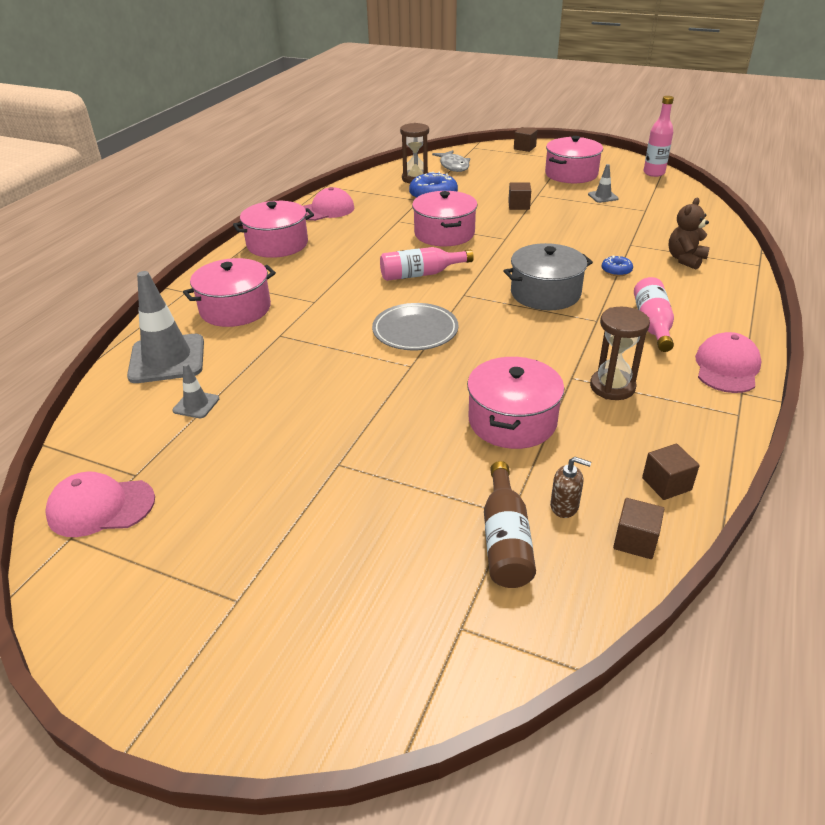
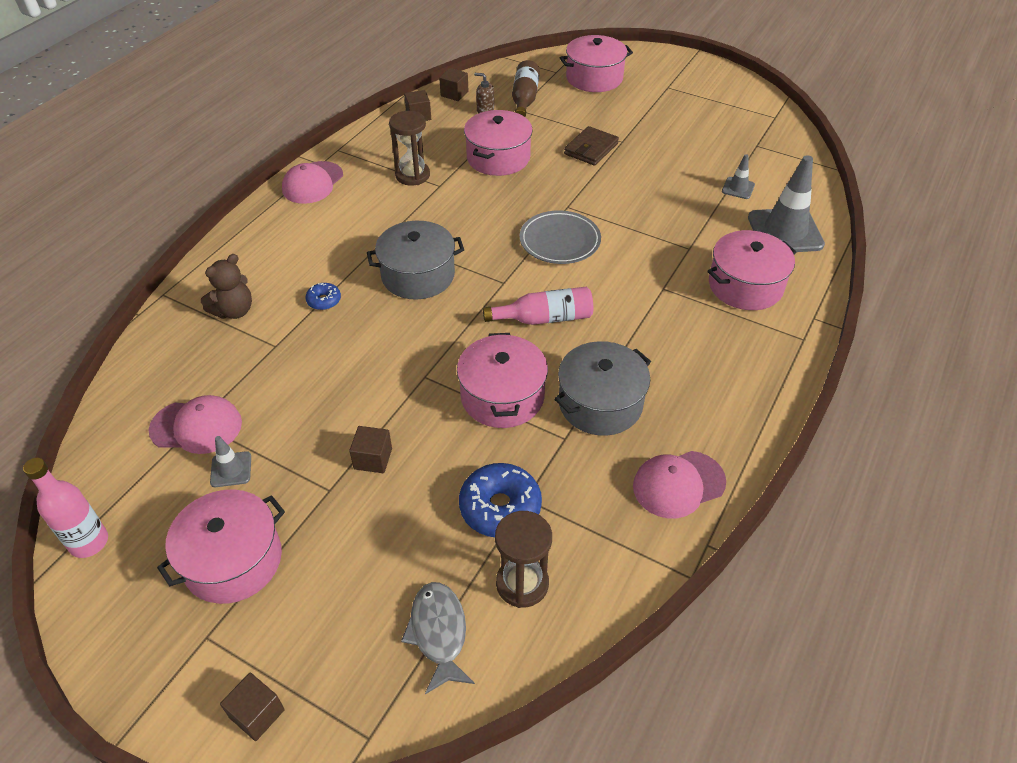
camera: 175 degrees left, 10 degrees up
(101, 507) = (767, 130): pink cap -> pink cap (196, 426)
(277, 244) = (732, 398): pink pot -> pink pot (594, 78)
(373, 235) = (600, 403): none -> grey pot
(384, 446) = (591, 149): none -> brown wallet
(652, 324) = (339, 228): pink bottle -> none

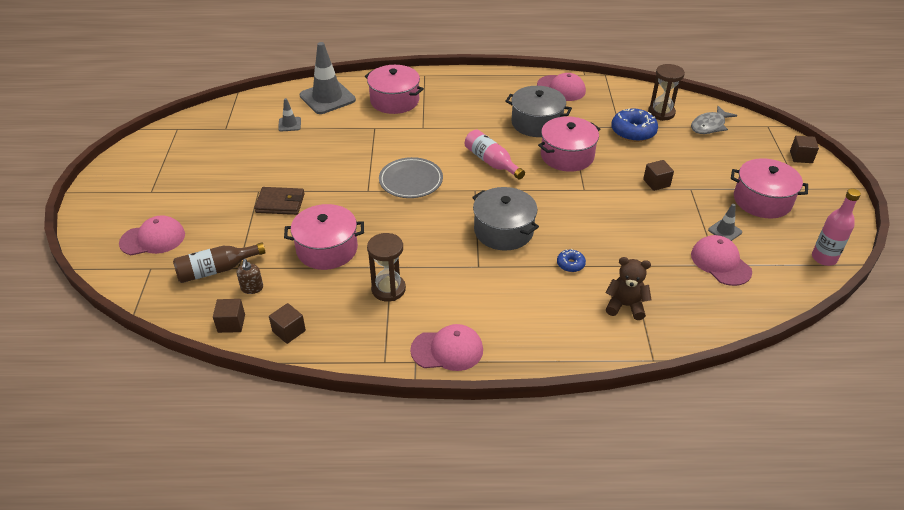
camera: 120 degrees left, 5 degrees down
(594, 78) = (153, 239): pink pot -> pink cap

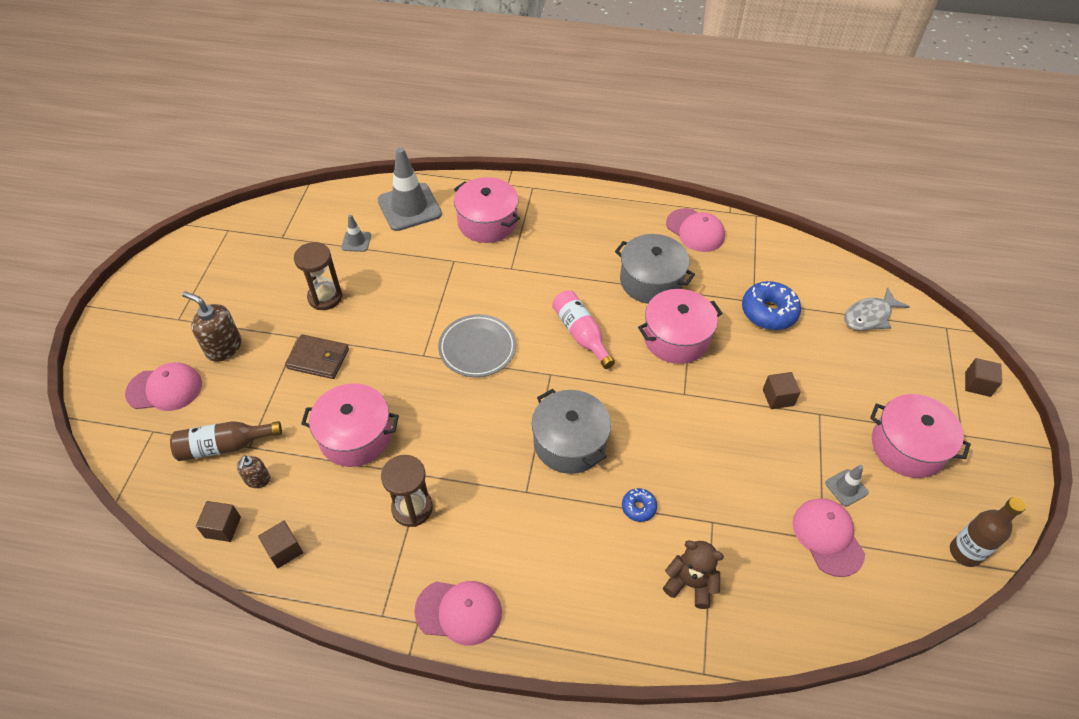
camera: 10 degrees right, 10 degrees up
(196, 205) = (223, 347): none -> brown soap dispenser
(661, 113) = (812, 287): brown hourglass -> brown hourglass (325, 297)
(824, 258) = (965, 552): pink bottle -> brown bottle

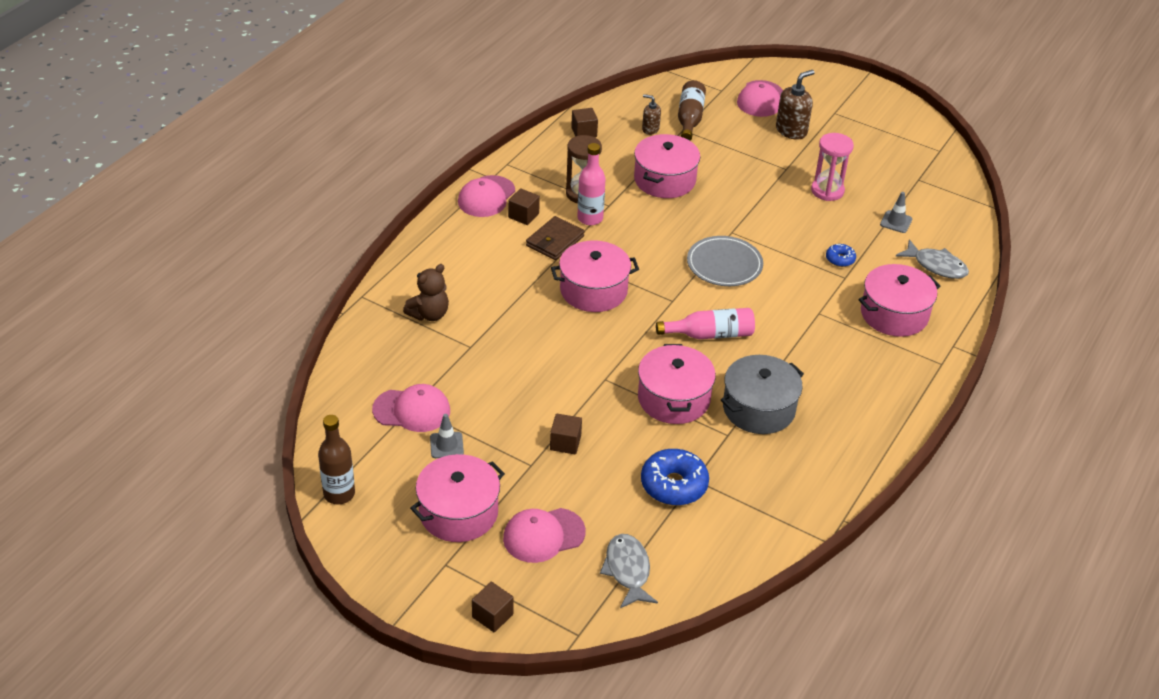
camera: 110 degrees right, 10 degrees down
(223, 527) = (618, 110): brown cube -> brown cube (523, 215)
(318, 359) = (755, 175): brown wallet -> brown wallet (555, 241)
(325, 297) = (827, 191): brown hourglass -> pink hourglass
(409, 207) = (936, 266): grey traffic cone -> grey fish
(454, 485) = (590, 218): none -> pink bottle
(569, 442) = (593, 290): grey pot -> pink pot
(638, 507) = (509, 309): blue donut -> blue donut (840, 259)
(695, 230) = (822, 475): pink cap -> pink cap (543, 535)

